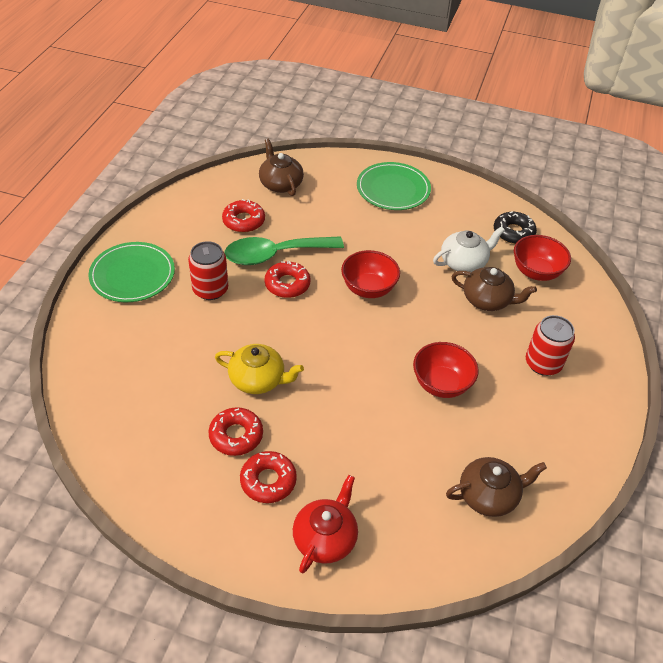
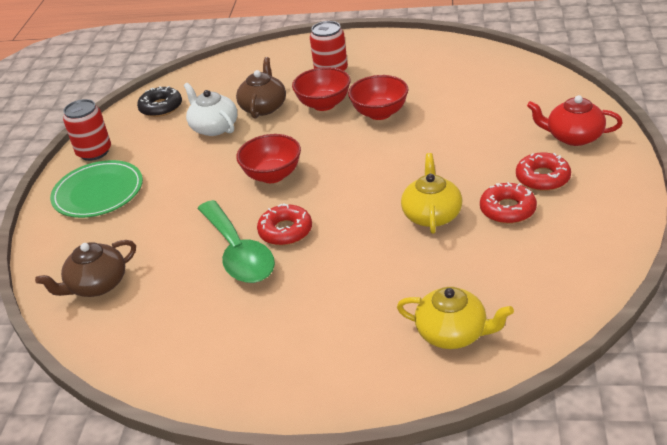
camera: 95 degrees left, 10 degrees down
(116, 353) = (453, 333): none -> yellow teapot
(132, 275) = (315, 369): green plate -> none
(210, 289) = (316, 288): red can -> red can (94, 152)
(243, 221) = (180, 297): red donut -> none
(489, 495) = (479, 75): brown teapot -> none
(536, 272) = (216, 88): red bowl -> red bowl (324, 104)

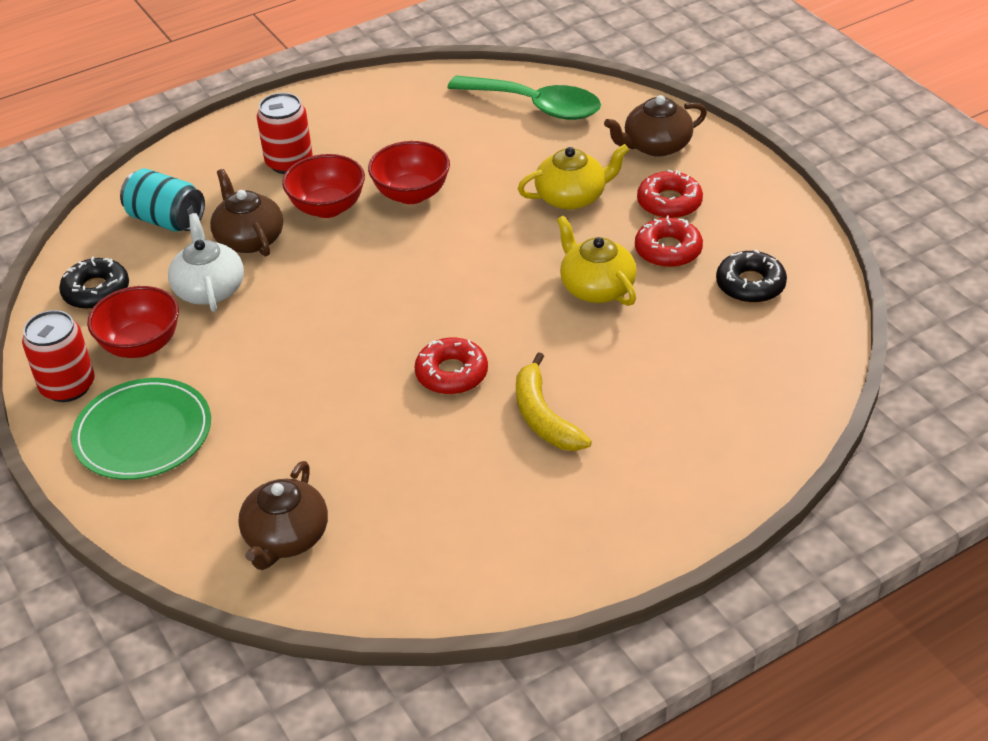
camera: 40 degrees left, 5 degrees up
(214, 127) = (209, 289): white teapot -> white teapot turned 60 degrees clockwise
(234, 82) = (166, 220): none -> turquoise can
(238, 253) = (424, 422): green spoon -> green spoon (536, 106)
(272, 175) = (361, 317): red bowl -> red bowl (141, 345)
(309, 284) = (543, 417): none -> yellow banana
(453, 333) = (741, 397): yellow teapot -> yellow teapot (572, 197)
(543, 257) = (750, 284): none -> black donut
(573, 137) = (656, 146): red teapot -> brown teapot

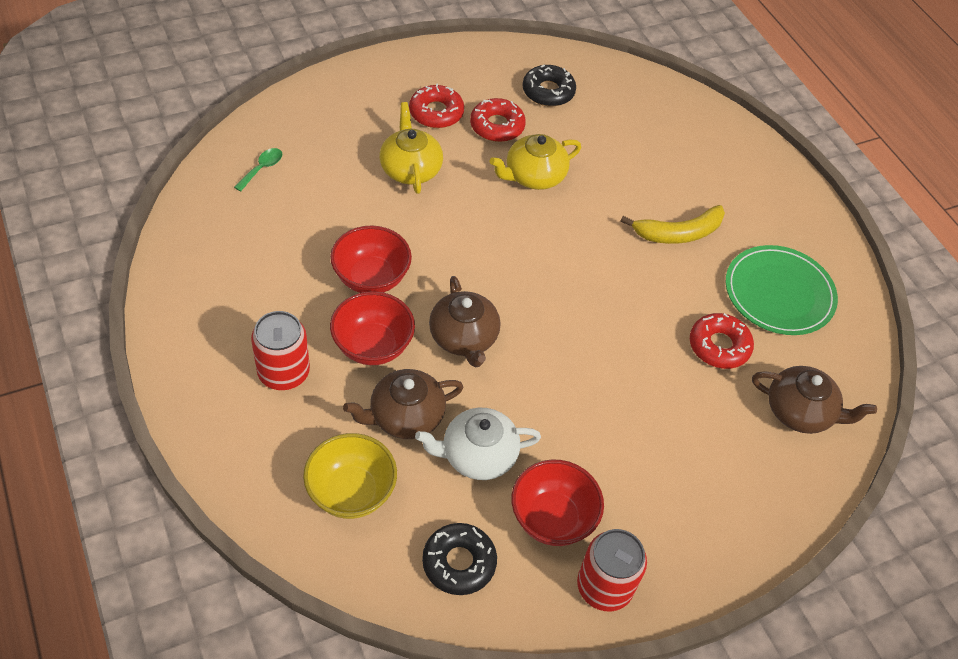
camera: 90 degrees left, 10 degrees up
(143, 433) = (675, 517): green plate -> green plate (779, 293)
(166, 220) = (351, 492): turquoise can -> yellow bowl
(451, 374) = (623, 282): red donut -> red donut (719, 346)
(536, 106) = (262, 168): green spoon -> green spoon, size x0.41
(656, 146) = (355, 104): brown teapot -> brown teapot (464, 338)

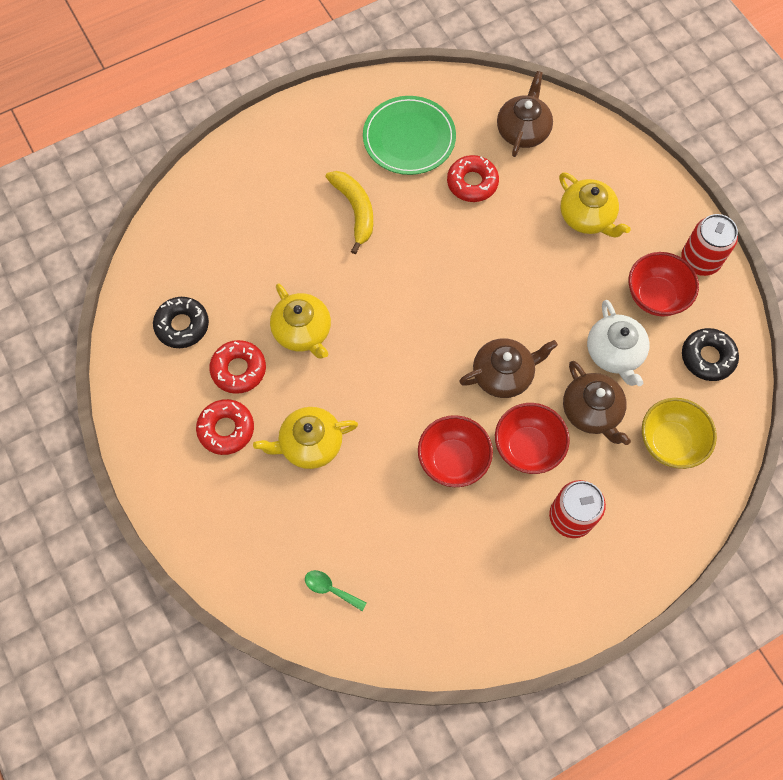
camera: 90 degrees left, 15 degrees up
(672, 461) = (587, 217): none -> yellow teapot

